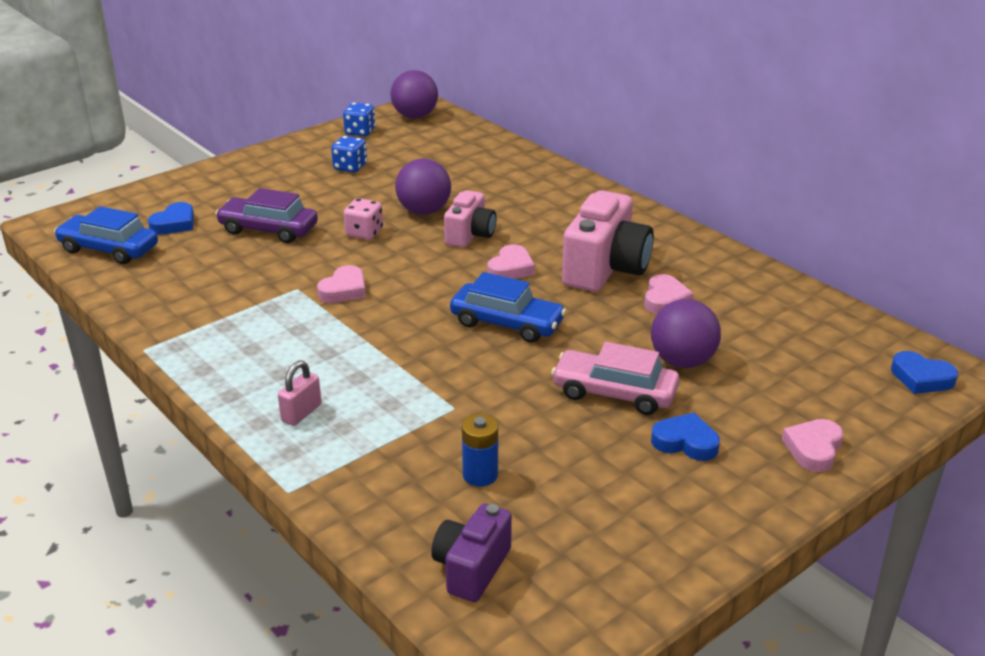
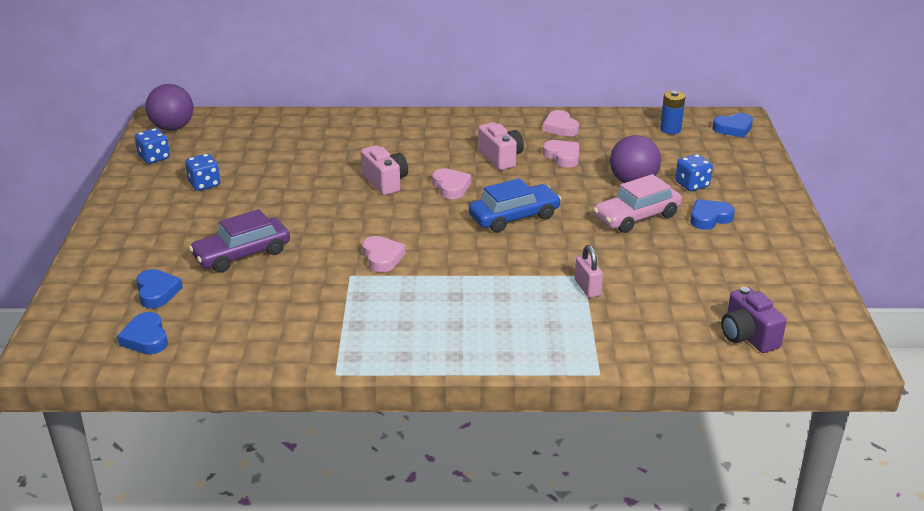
camera: 50 degrees left, 0 degrees up
(109, 249) = (146, 338): blue car -> blue heart
(301, 413) = (515, 334): pink padlock -> pink padlock (587, 288)
(364, 233) = (315, 218): pink dice -> none
(424, 211) = (323, 184): purple ball -> none
(480, 475) = (663, 296): blue battery -> blue battery (670, 129)
(605, 269) = (501, 158): pink camera -> pink camera, size x0.60
(740, 401) = (692, 185): none -> blue dice
(813, 449) = (757, 186): pink heart -> pink heart (560, 127)

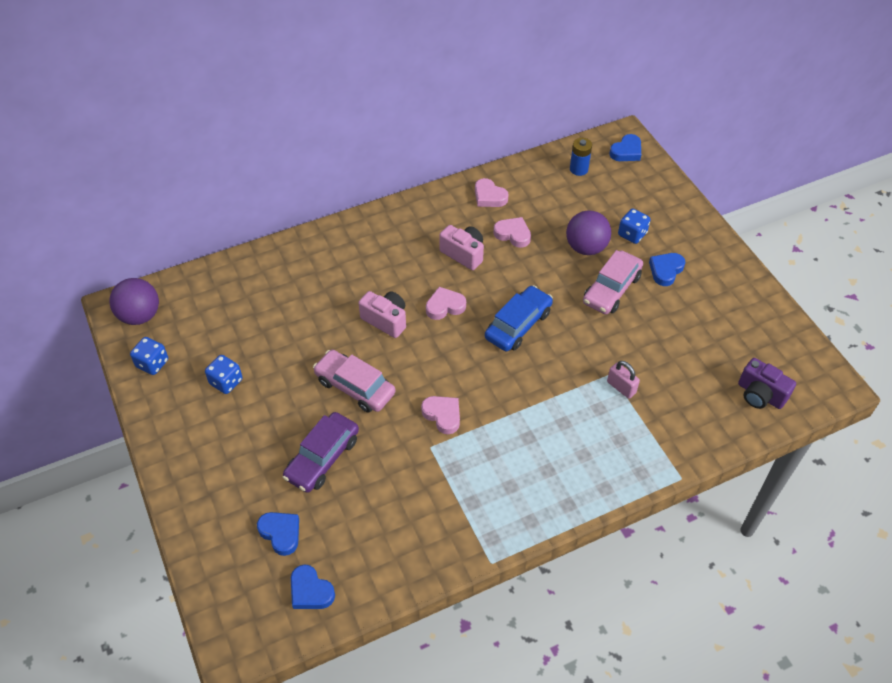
camera: 25 degrees left, 20 degrees up
(316, 217) = (355, 387): none -> pink car
(451, 187) = (445, 306): pink heart -> pink heart turned 60 degrees counterclockwise

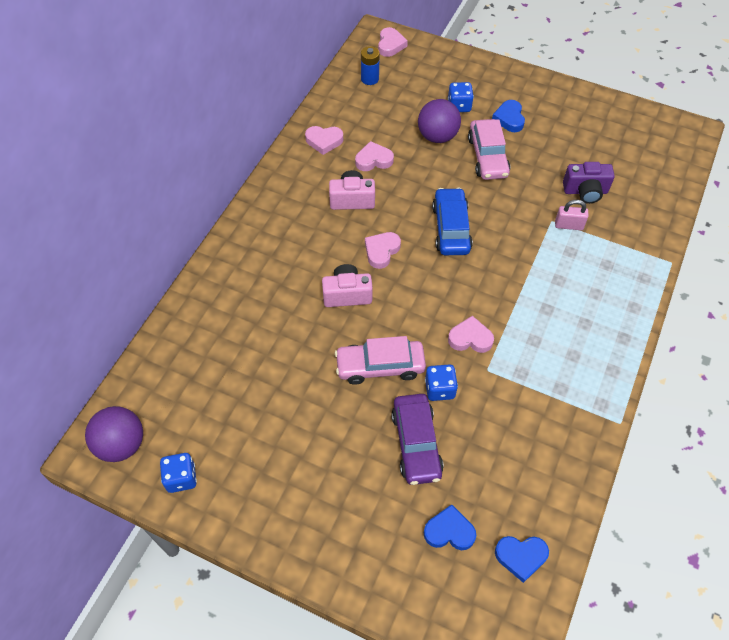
camera: 40 degrees left, 5 degrees up
(226, 382) = (267, 443): blue dice -> blue dice (439, 389)
(626, 151) = (390, 45): blue heart -> pink heart
(760, 395) = (657, 168): purple camera -> purple camera (585, 191)

